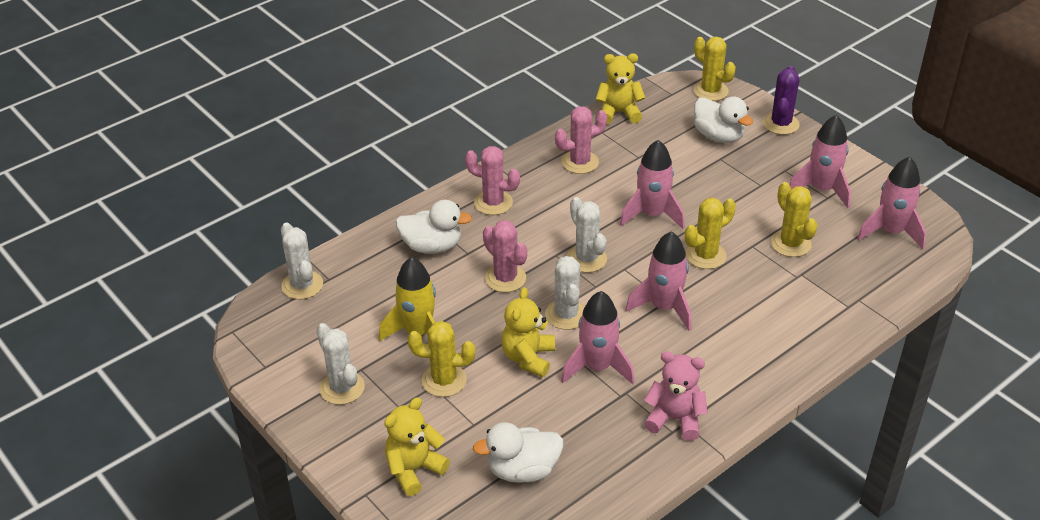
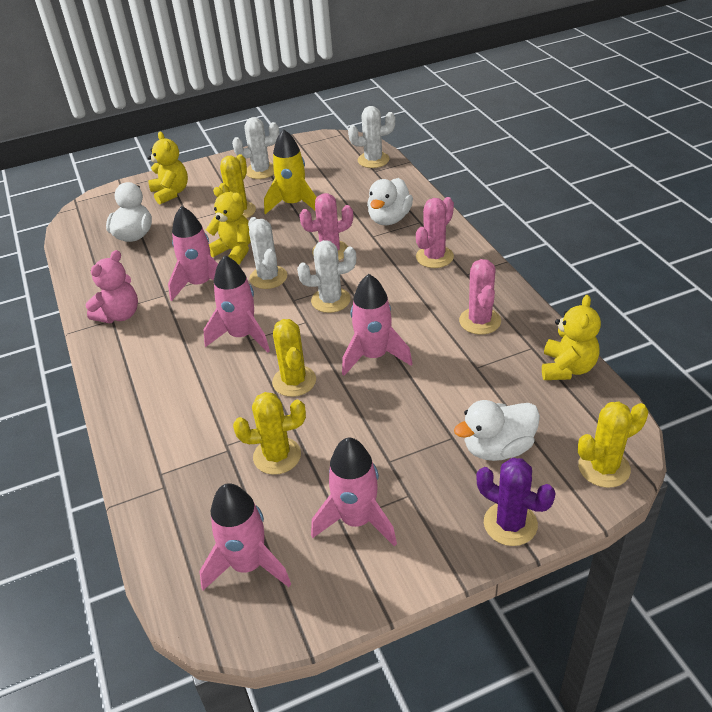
camera: 110 degrees right, 0 degrees up
(566, 314) = (268, 277): white cactus -> white cactus turned 60 degrees clockwise

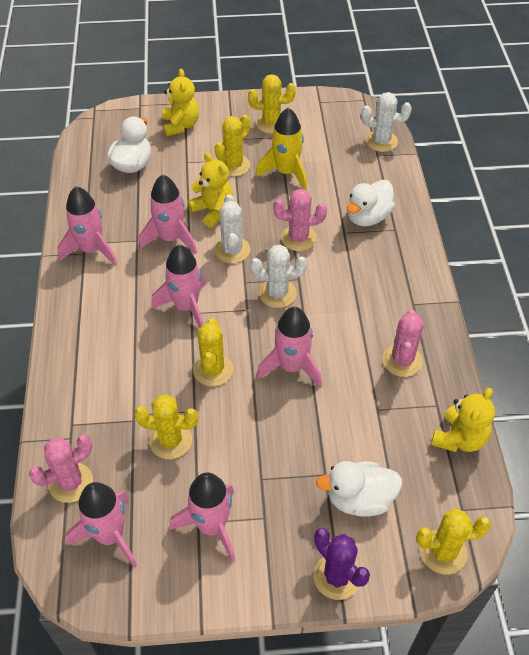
camera: 15 degrees right, 10 degrees up
(119, 315) = (91, 250): pink teddy bear -> pink rocket
(261, 171) = (271, 123): white cactus -> yellow cactus
(434, 257) = (391, 275): pink cactus -> pink cactus (71, 482)

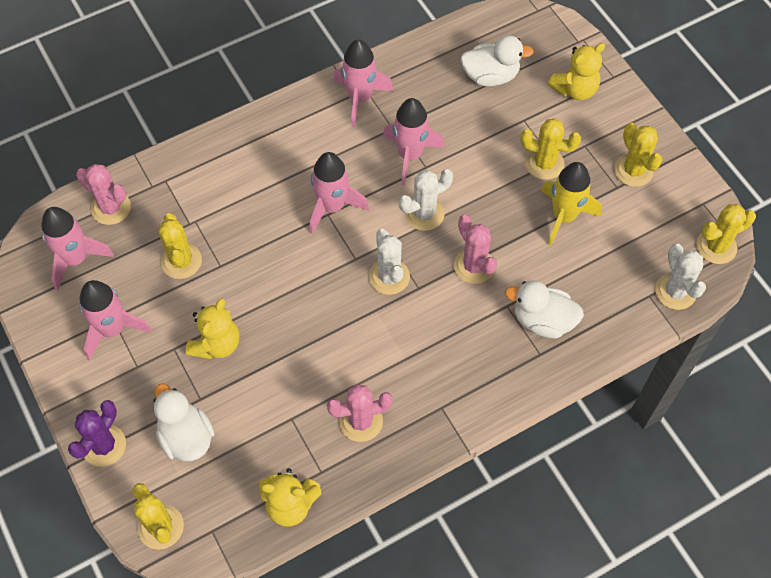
camera: 65 degrees right, 10 degrees up
(213, 211) = (468, 174): yellow teddy bear -> yellow teddy bear (216, 344)
(213, 370) = (271, 261): yellow cactus -> yellow cactus (716, 246)
(292, 367) = (305, 325): pink rocket -> none

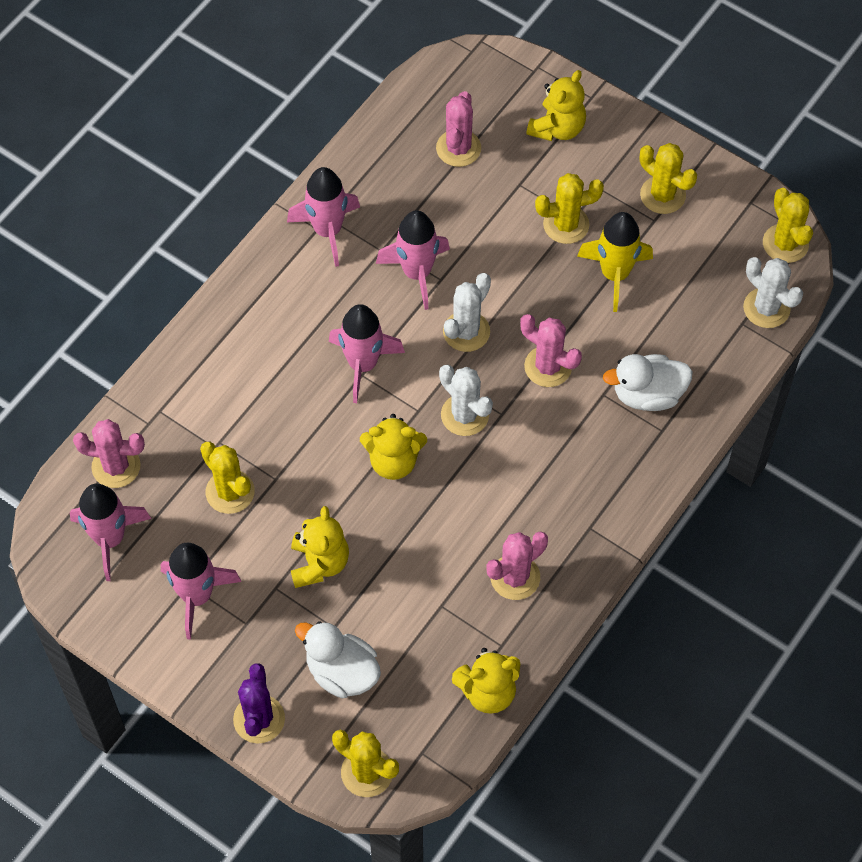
camera: 25 degrees left, 0 degrees up
(315, 289) = (393, 461): none -> yellow teddy bear
(490, 76) = (458, 148): white duck -> pink cactus
(716, 246) = (785, 243): yellow cactus -> yellow cactus turned 60 degrees counterclockwise

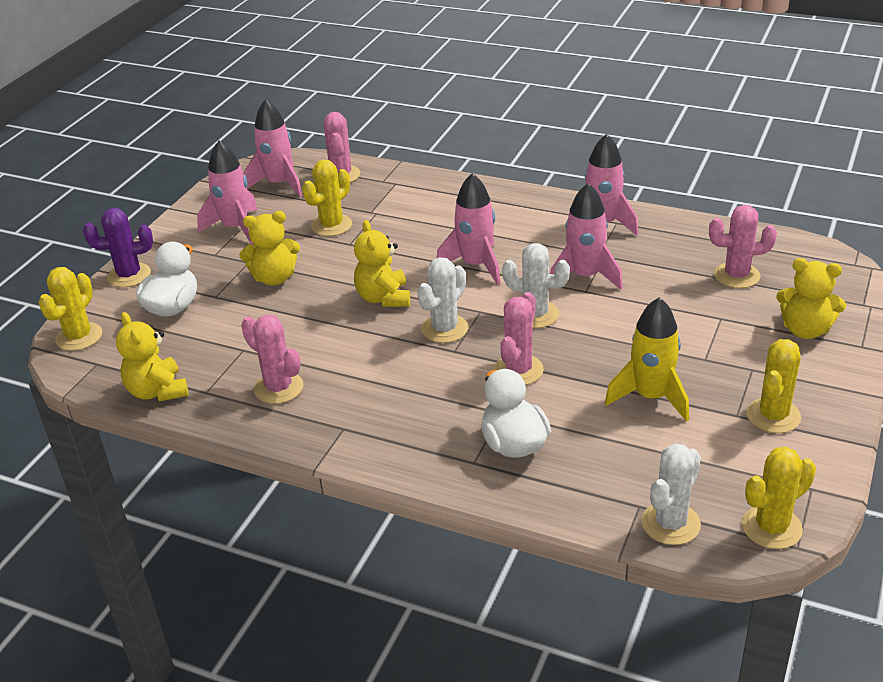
camera: 80 degrees right, 25 degrees down
(566, 225) = (692, 354): yellow cactus -> none

